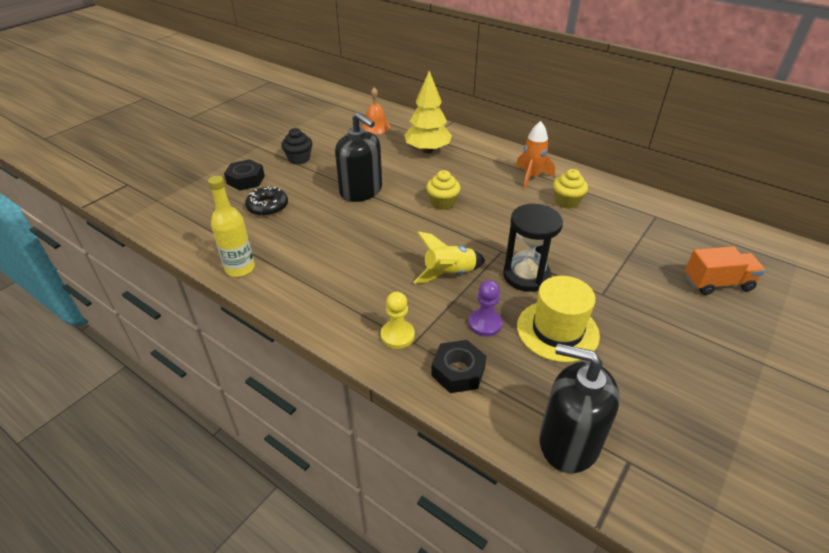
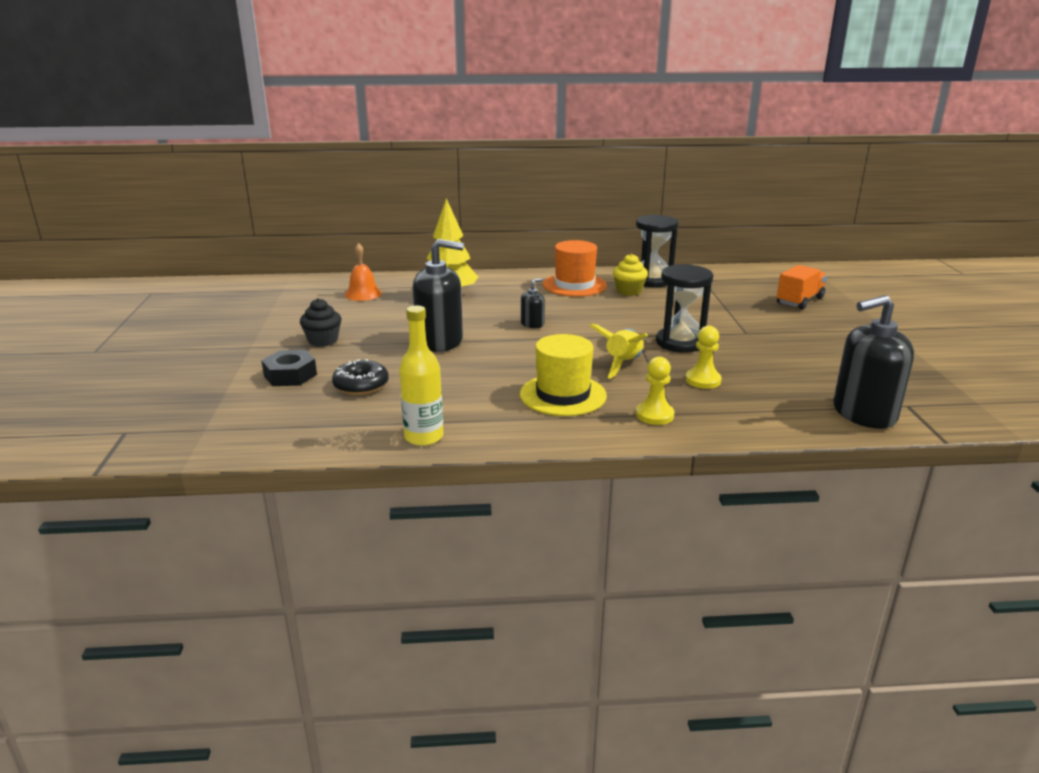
camera: 40 degrees left, 15 degrees down
(442, 203) = (532, 324): yellow cupcake -> black soap dispenser
(458, 371) = (735, 413): black nut -> none
(485, 324) = (703, 380): purple pawn -> yellow pawn
(531, 177) = (574, 285): orange rocket -> orange hat
(557, 330) = (755, 363): yellow hat -> yellow hat (563, 395)
(605, 198) = (652, 280): none -> black hourglass

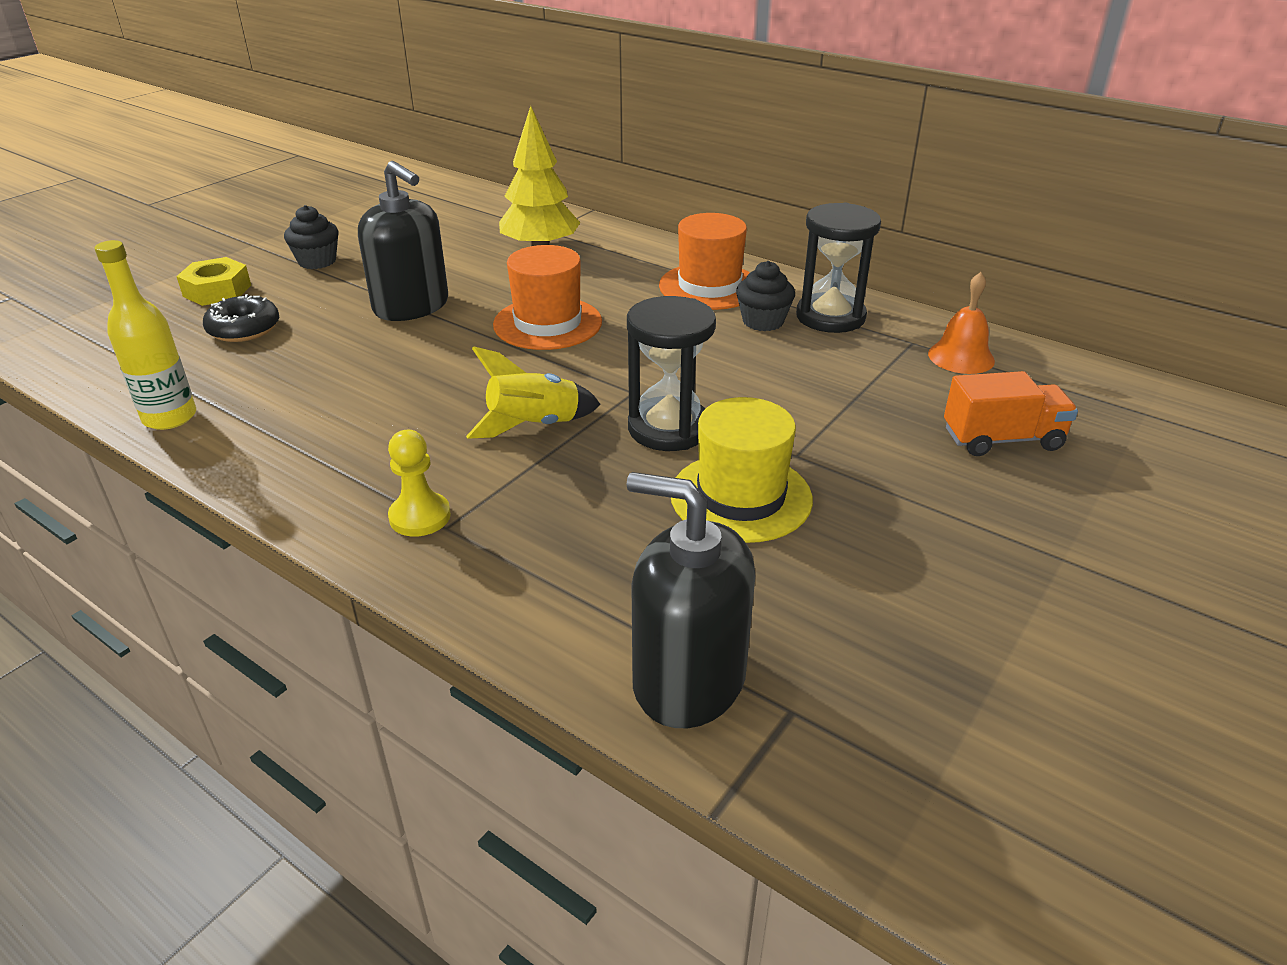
camera: 40 degrees right, 10 degrees up
(290, 375) = (217, 290): black nut -> yellow nut
(363, 294) = (460, 217): orange bell -> orange bell (961, 357)
(532, 324) = (547, 323): black soap dispenser -> orange hat
(563, 395) = (385, 435): yellow hat -> yellow hat (741, 497)
(629, 291) = (763, 321): yellow cupcake -> black cupcake
(703, 380) = (579, 499): yellow pawn -> none

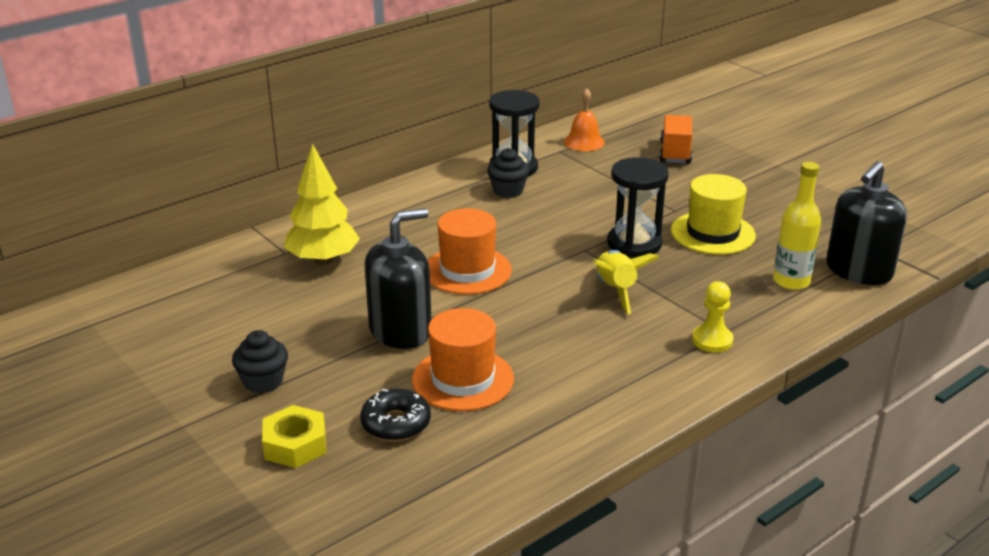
camera: 75 degrees left, 5 degrees down
(170, 417) = (547, 457): yellow bottle -> yellow bottle (791, 281)
(709, 286) = (442, 200): orange hat -> orange hat (463, 379)

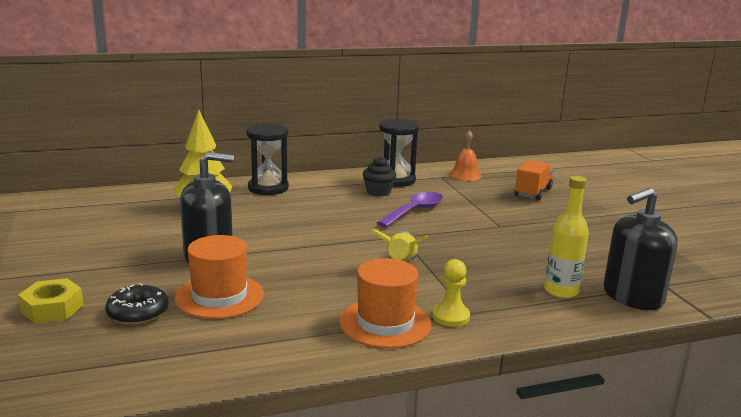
camera: 20 degrees right, 10 degrees down
(263, 381) = (79, 265): black cupcake -> none
(467, 270) = (298, 231): orange hat -> orange hat (385, 323)
(571, 210) = (414, 211): none -> purple spoon
(634, 244) = (445, 240): black hourglass -> black hourglass (268, 188)
(712, 233) = (518, 246): yellow hat -> none

